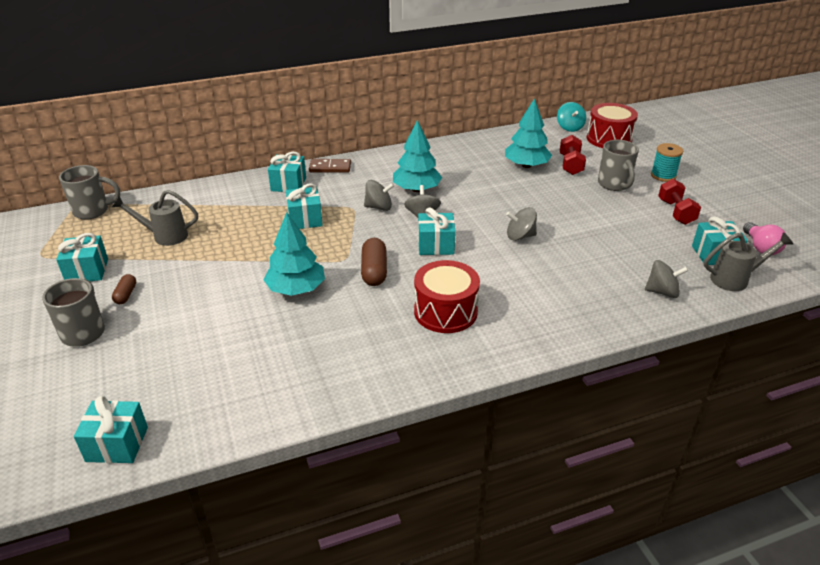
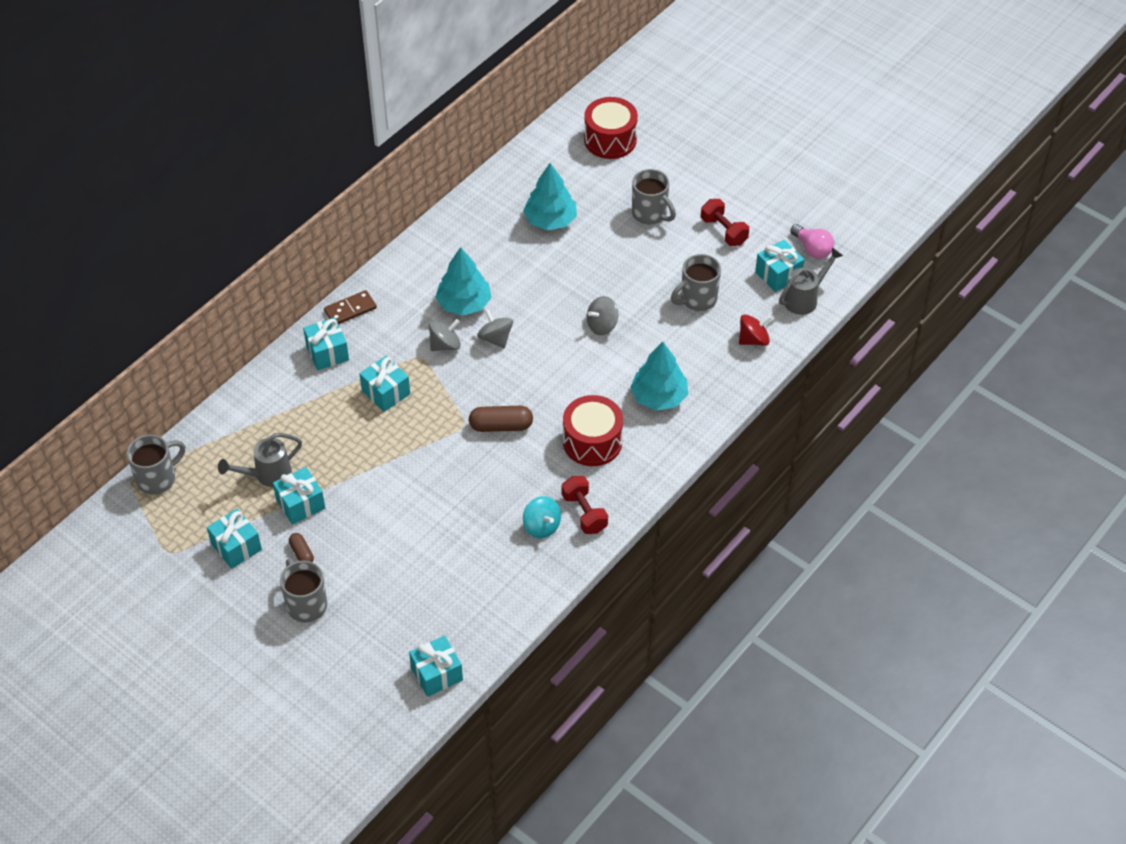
camera: 30 degrees left, 15 degrees up
(296, 289) = (448, 477): turquoise tree -> turquoise tree (659, 397)
(374, 271) = (501, 426): brown capsule -> brown capsule turned 60 degrees counterclockwise
(435, 245) = (534, 370): turquoise gift -> turquoise gift (300, 504)
(569, 127) = (559, 136): turquoise spinning top -> turquoise spinning top (542, 526)
(570, 165) = (593, 200): red dumbbell -> red dumbbell (584, 513)
(622, 247) = (697, 299): none -> grey mug
(662, 292) = (753, 340): grey spinning top -> red spinning top
(663, 175) = (690, 180): turquoise spool -> none

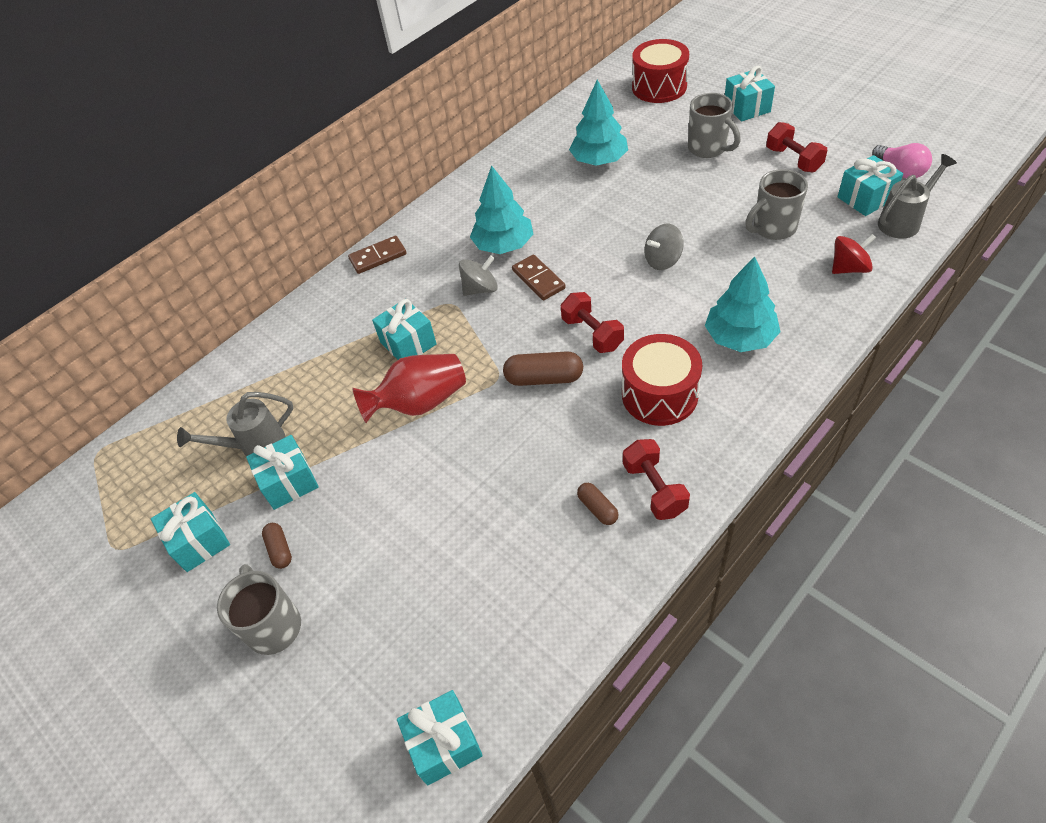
camera: 10 degrees right, 0 degrees up
(158, 478) = (126, 452): grey mug -> none
(327, 353) = (347, 302): turquoise gift -> turquoise gift (747, 108)
(400, 443) = (419, 403): none -> red vase
(495, 338) = (538, 279): grey spinning top -> brown domino
(540, 389) = (592, 333): none -> red dumbbell
(542, 526) = (597, 508): turquoise spinning top -> brown capsule

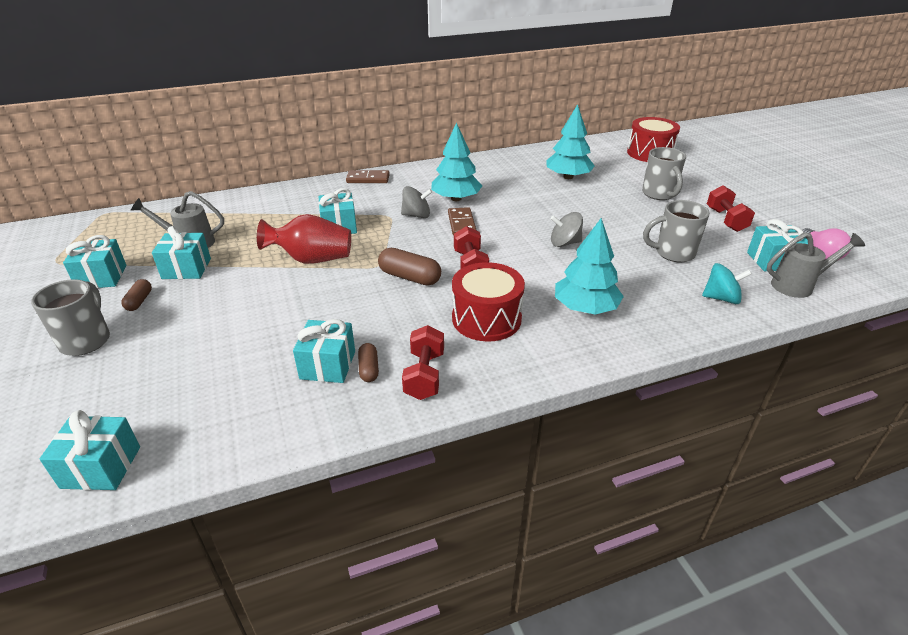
camera: 20 degrees right, 15 degrees down
(747, 108) = (711, 181): turquoise gift -> turquoise gift (328, 365)
(849, 268) = (721, 298): red spinning top -> turquoise spinning top

